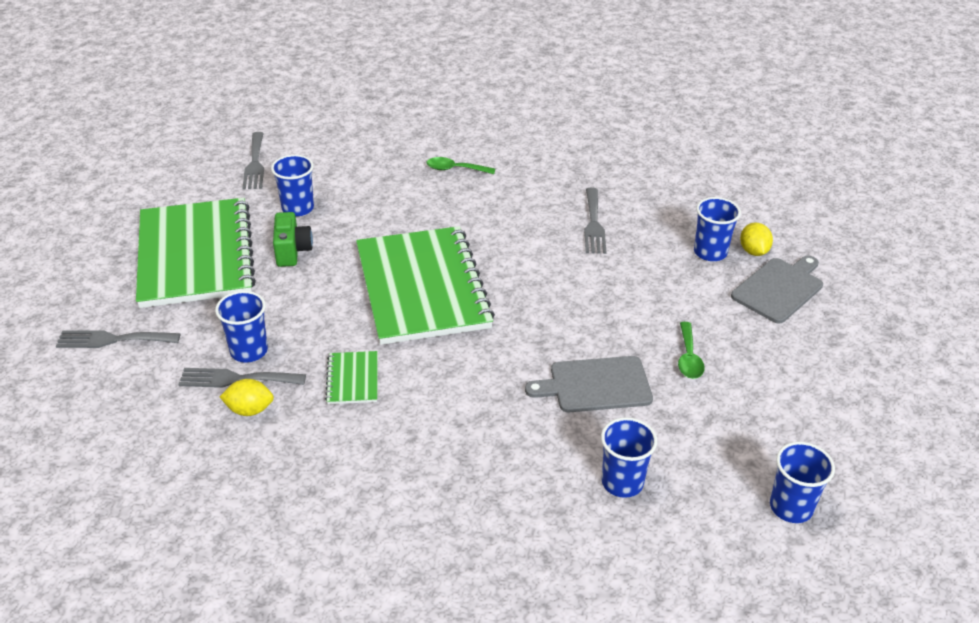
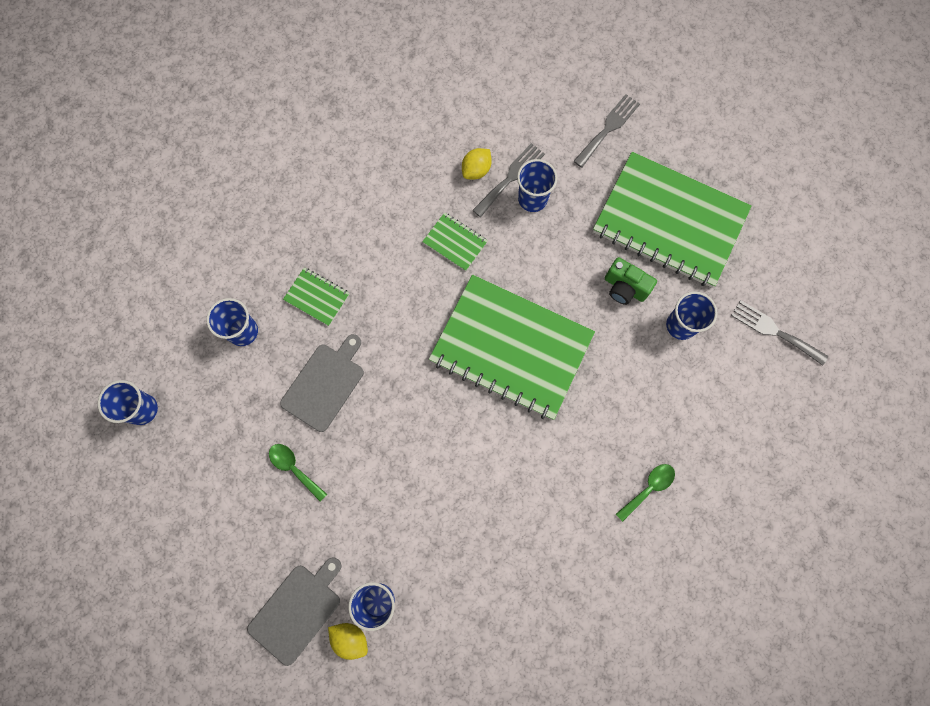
camera: 130 degrees right, 35 degrees up
(521, 447) = (317, 297): none -> green notebook
(593, 224) = (485, 539): grey fork -> none
(779, 289) = (297, 610): grey cutting board -> grey cutting board turned 135 degrees counterclockwise

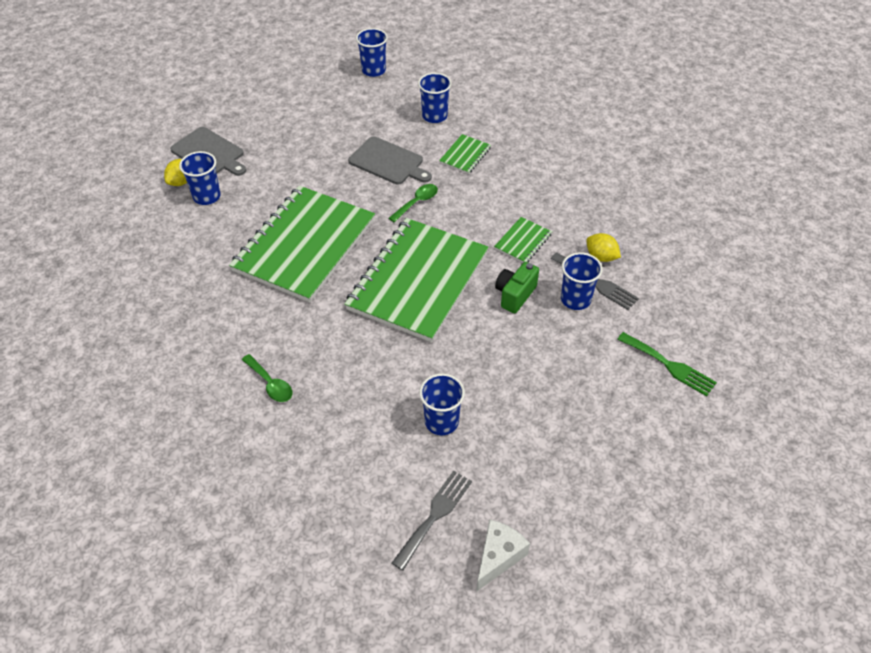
camera: 90 degrees right, 25 degrees down
(294, 468) = (320, 147): green spoon -> green spoon (417, 202)
(608, 128) = (669, 365): grey fork -> green fork
(624, 288) = (482, 373): green camera -> green camera (515, 295)
(669, 222) = (563, 417): green notebook -> green notebook (304, 245)
(806, 281) = (498, 557): none -> white cheese

